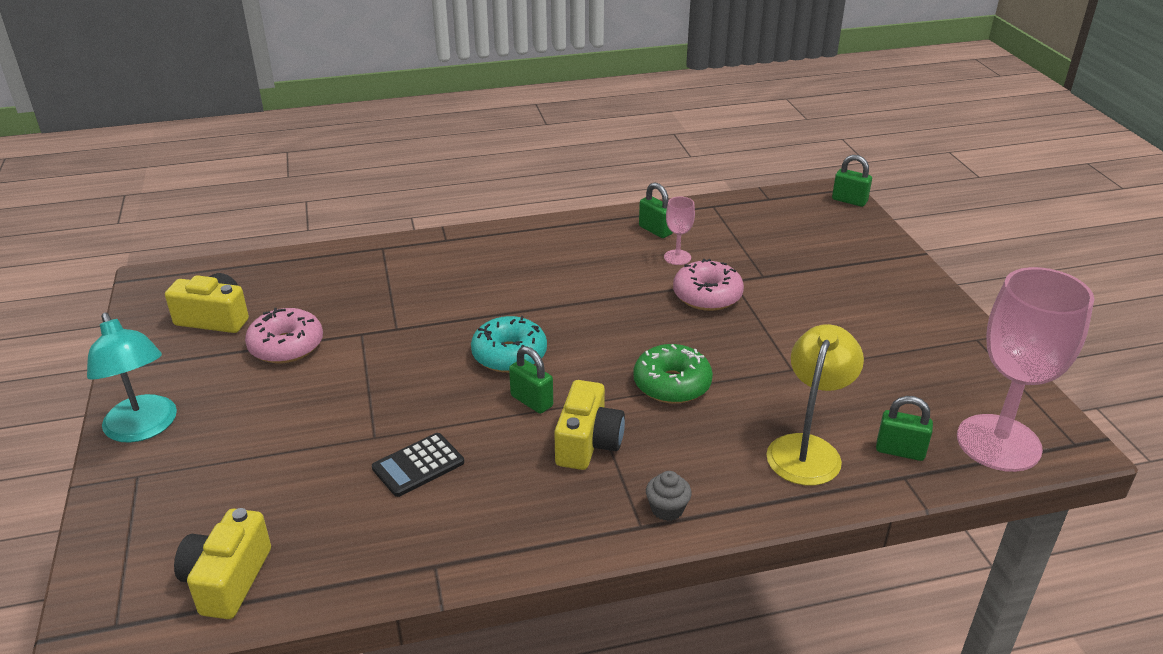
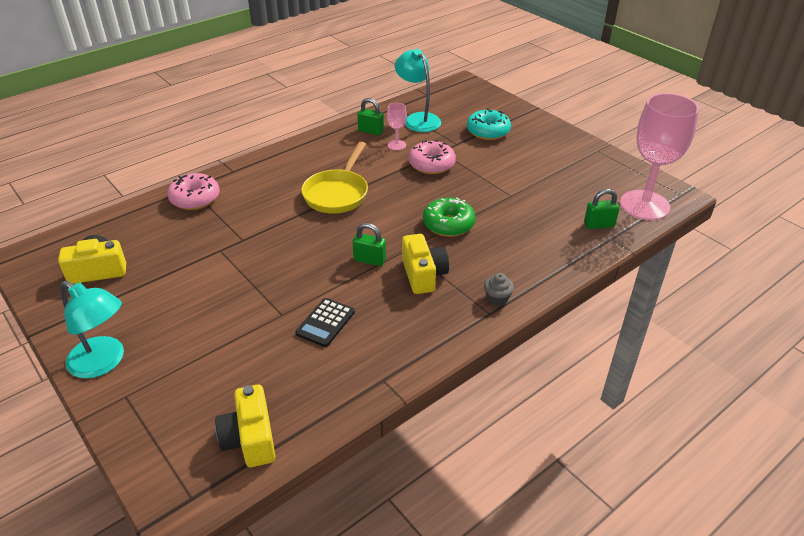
camera: 25 degrees left, 5 degrees up
(286, 346) = (170, 274): pink donut -> pink donut (195, 199)
(509, 355) = (333, 235): turquoise donut -> turquoise donut (488, 131)
(553, 302) = (337, 193): none -> yellow pan
(732, 229) = (418, 119): none -> turquoise lamp
(807, 449) = (550, 239): yellow lamp -> none
(849, 200) = (475, 85): green padlock -> none

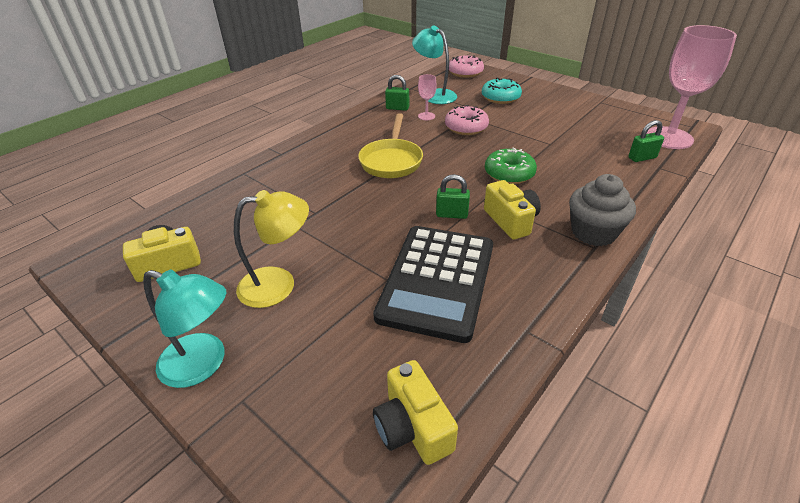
camera: 10 degrees left, 0 degrees up
(186, 304) = (279, 284): none -> yellow lamp
(195, 199) = (252, 182): pink donut -> pink donut (465, 73)
(325, 322) = (437, 281): black calculator -> black calculator, size x2.31
(497, 298) = (593, 232): grey cupcake -> grey cupcake, size x2.04

